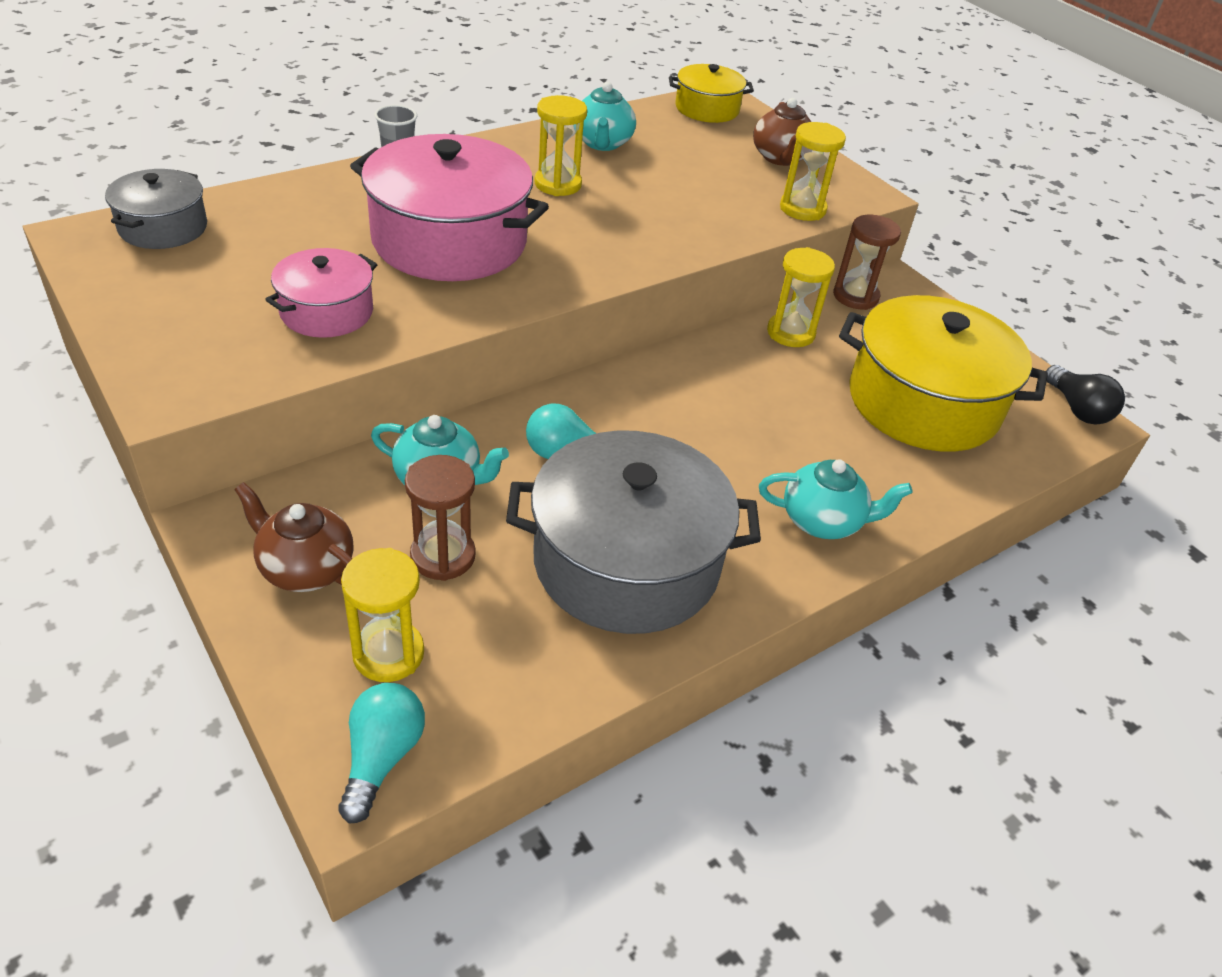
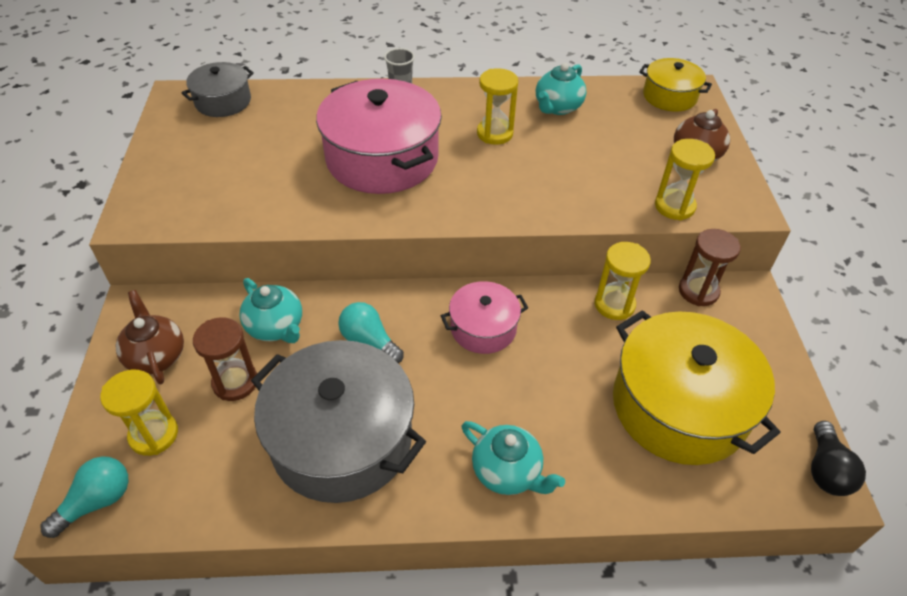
camera: 35 degrees right, 5 degrees up
(326, 312) = (263, 189): pink pot -> pink pot (483, 328)

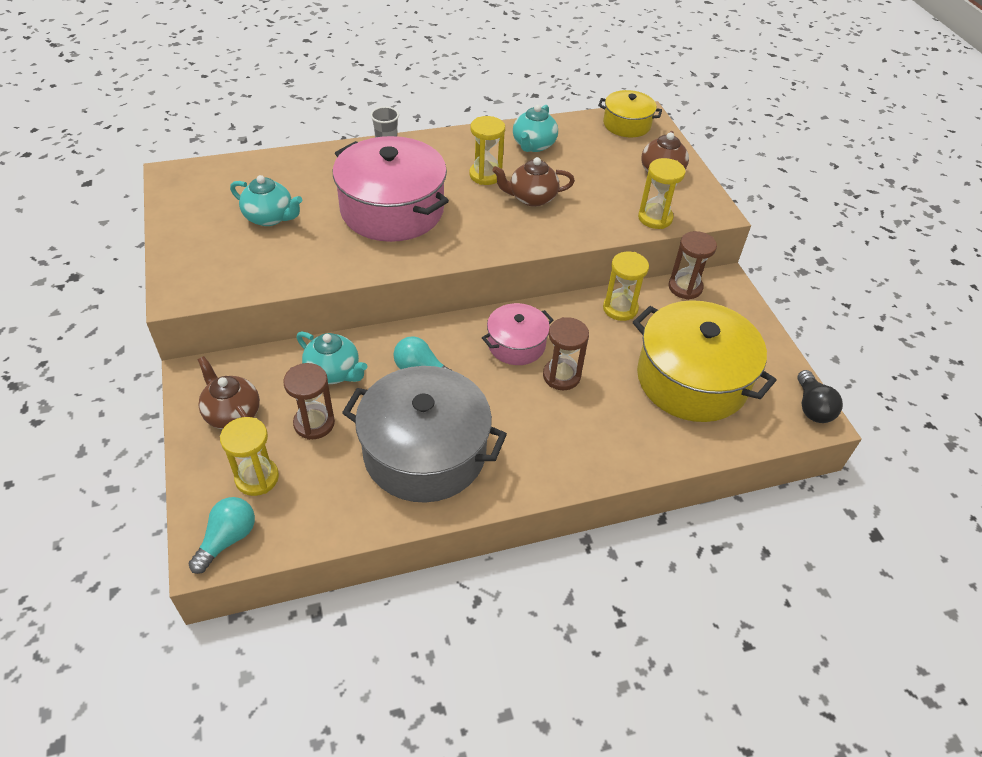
camera: 15 degrees left, 0 degrees up
(223, 101) = (221, 176): grey pot -> none
(507, 472) = (570, 452): turquoise teapot -> turquoise teapot (270, 217)
(524, 375) = (561, 376): none -> brown hourglass
(538, 165) = (531, 198): none -> brown teapot

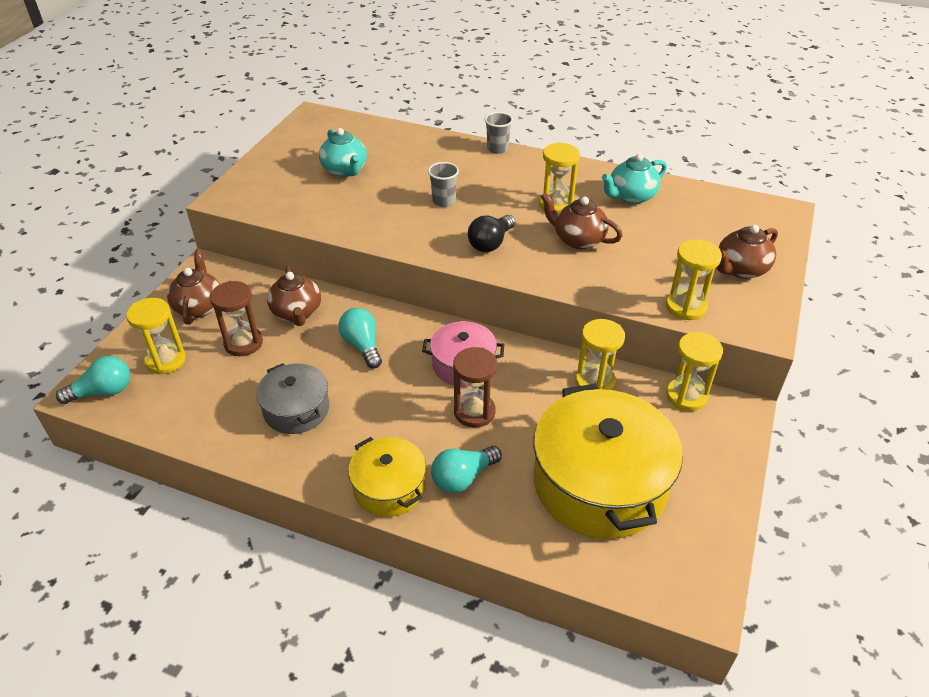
camera: 40 degrees right, 5 degrees down
(333, 372) = (297, 313): turquoise teapot -> brown teapot
(392, 210) = (444, 201): pink pot -> grey cup
(425, 452) = (296, 409): grey pot -> grey pot, size x0.53
(603, 429) = (463, 478): none -> turquoise light bulb
(626, 124) = (752, 212): yellow pot -> yellow pot (389, 487)
(685, 287) = (686, 396): brown hourglass -> yellow hourglass
(812, 407) = (709, 586): black light bulb -> black light bulb (490, 243)

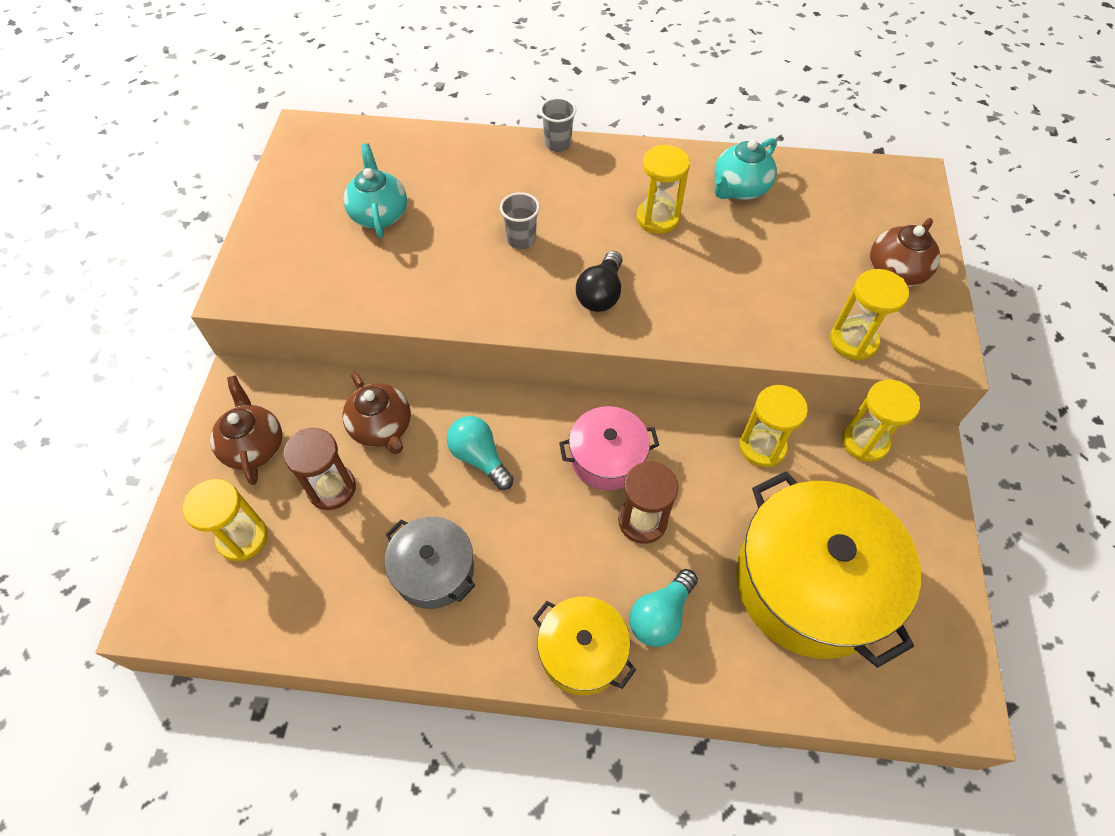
camera: 15 degrees left, 15 degrees up
(103, 392) = (180, 604): turquoise light bulb -> none
(345, 170) = (379, 214): turquoise teapot -> turquoise teapot turned 150 degrees counterclockwise
(578, 240) = (701, 267): brown teapot -> none

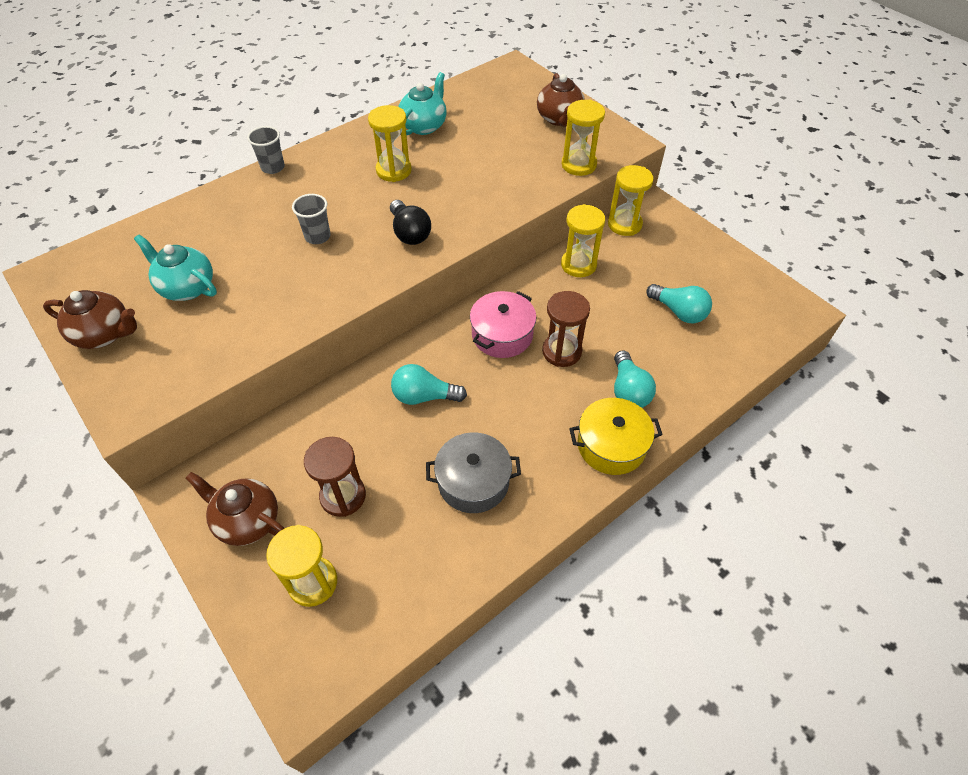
camera: 45 degrees left, 5 degrees down
(382, 428) = (334, 432): brown teapot -> brown teapot (104, 334)
(739, 189) = (424, 126): turquoise teapot -> turquoise teapot turned 150 degrees counterclockwise
(810, 583) = (679, 312): yellow pot -> turquoise light bulb

